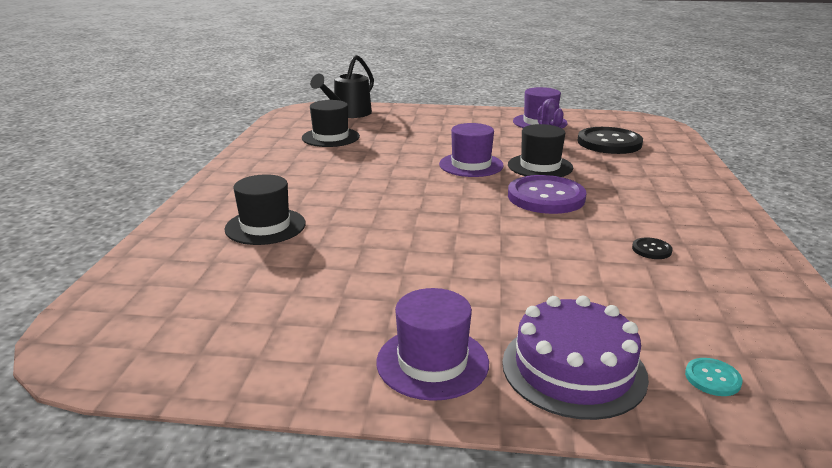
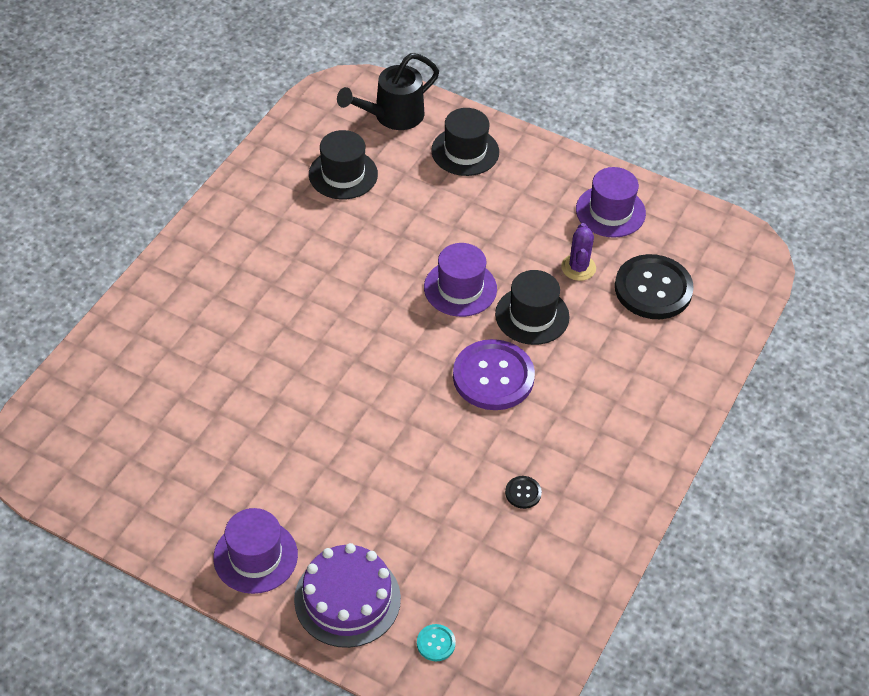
camera: 20 degrees right, 25 degrees up
(265, 226) = (206, 338): black hat -> black hat (465, 151)

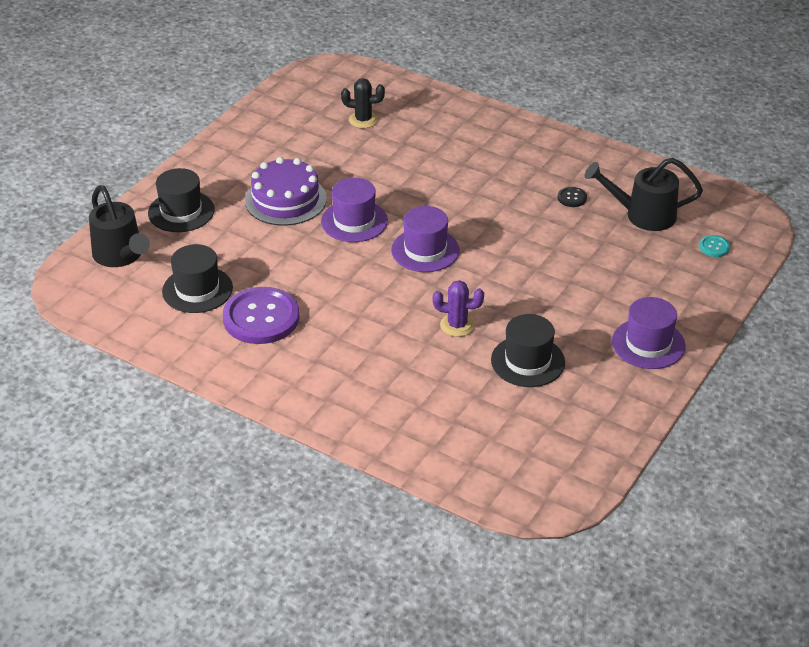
camera: 85 degrees left, 10 degrees down
(347, 599) = (682, 292): purple cake -> purple cake (285, 200)
(493, 377) = (455, 207): purple button -> purple button (261, 318)
(495, 568) = (643, 215): none -> black watering can
(532, 315) = (388, 183): black hat -> black hat (527, 361)
(578, 268) = (336, 156): purple cactus -> purple cactus (457, 325)
(610, 211) = (272, 134): purple hat -> purple hat (425, 250)
(653, 289) = (363, 120): black button -> black cactus

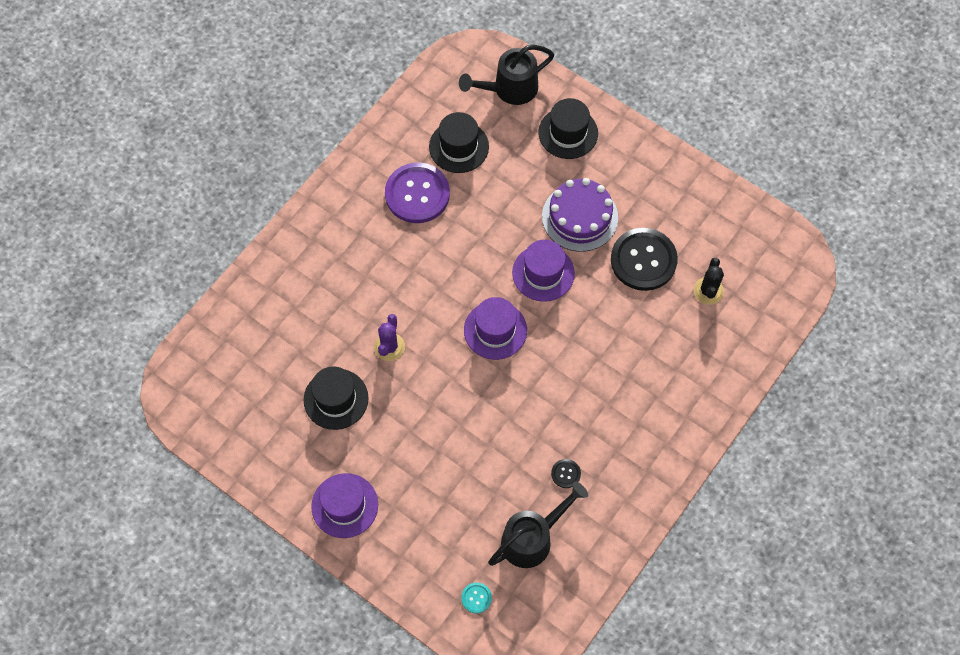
camera: 95 degrees right, 25 degrees up
(333, 158) = (643, 260): none -> black button
(643, 215) = (532, 538): black watering can -> black watering can turned 45 degrees clockwise

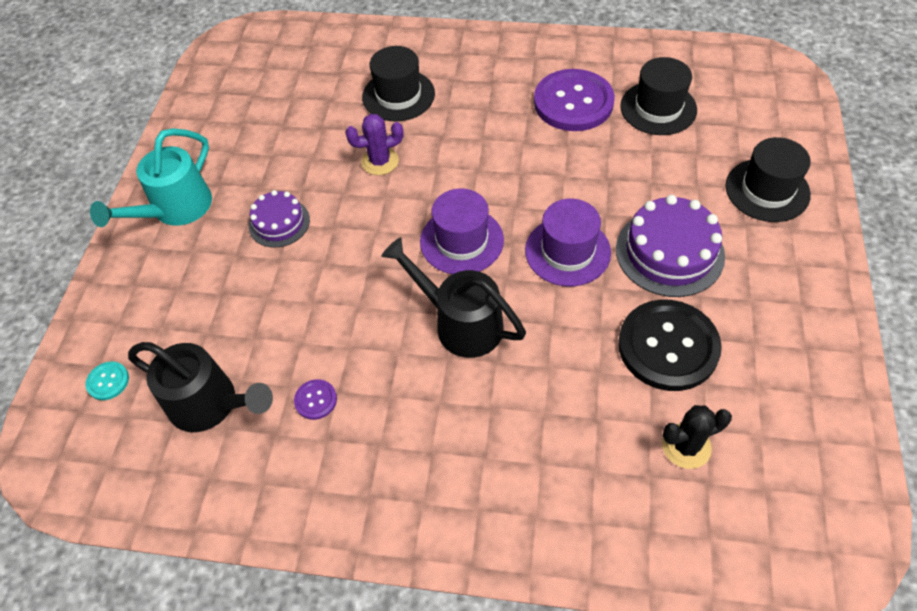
camera: 65 degrees right, 10 degrees down
(336, 399) = (294, 148): black hat -> black hat (398, 95)
(344, 505) = (175, 209): purple hat -> turquoise watering can
(404, 438) = (279, 223): none -> purple cake
(509, 89) = (768, 116): black watering can -> black watering can (460, 323)
(565, 474) = (316, 400): black button -> purple button

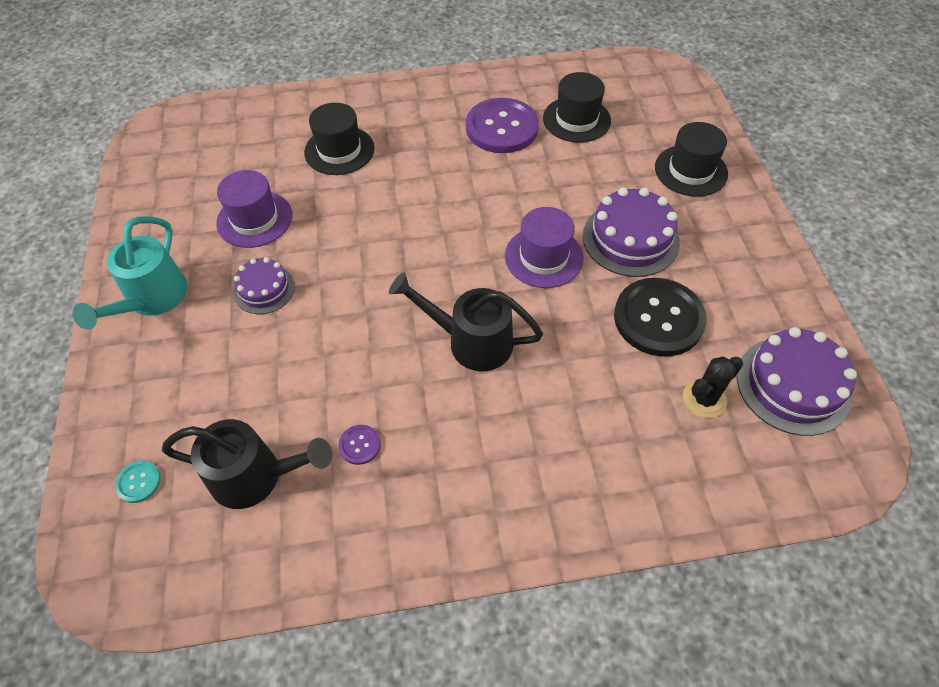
camera: 20 degrees left, 0 degrees up
(380, 161) = (343, 213): purple cactus -> none
(461, 241) = (446, 268): purple hat -> purple hat (254, 219)
(794, 457) = (793, 385): none -> purple cake

